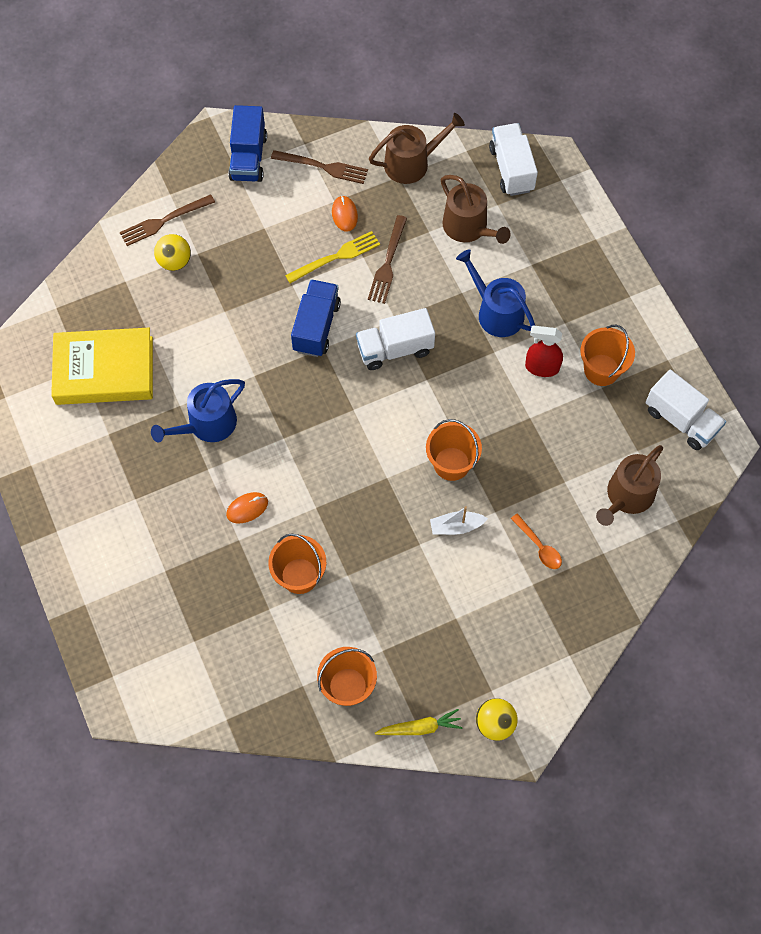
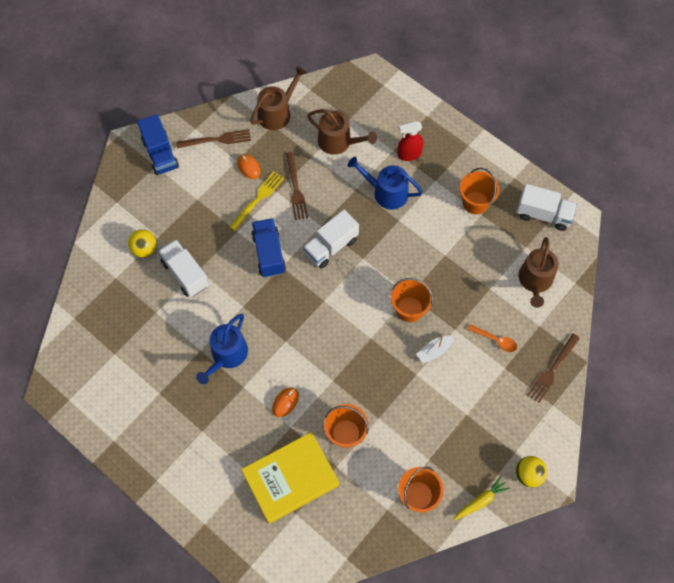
camera: 25 degrees left, 0 degrees up
(104, 370) = (133, 348): yellow book -> yellow book (290, 479)
(163, 221) = (122, 223): brown fork -> brown fork (552, 370)
(511, 169) = (347, 90): white truck -> white truck (185, 274)
(541, 367) = (435, 217): red spray bottle -> red spray bottle (409, 154)

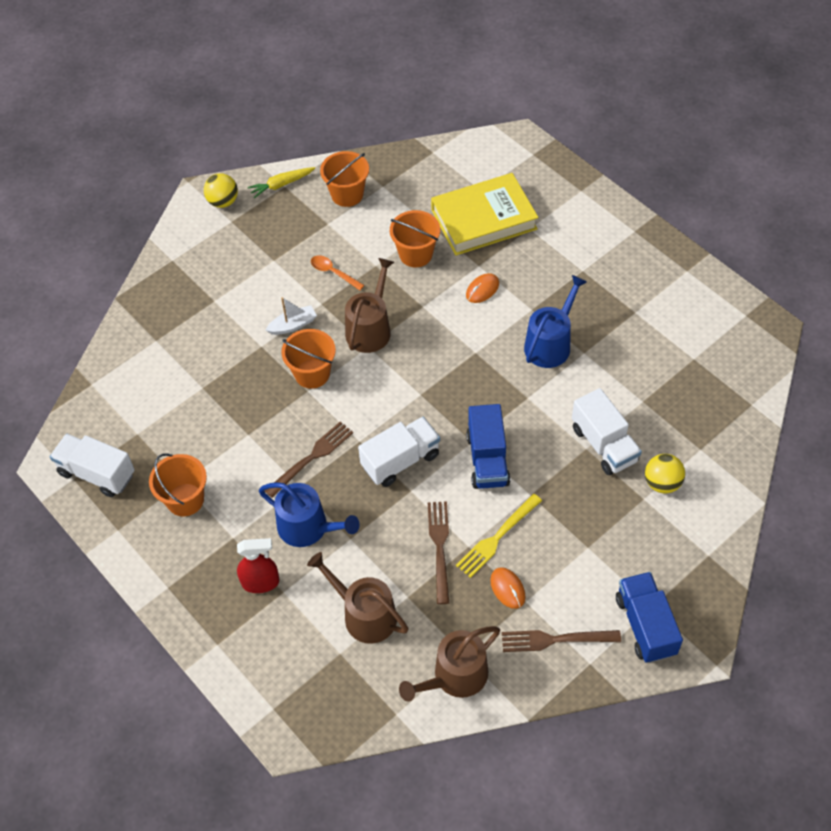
camera: 170 degrees left, 10 degrees down
(495, 340) = (215, 330): orange spoon -> orange spoon (333, 273)
(535, 281) = (141, 391): brown watering can -> brown watering can (370, 328)
(552, 370) = (158, 293): brown fork -> brown fork (312, 457)

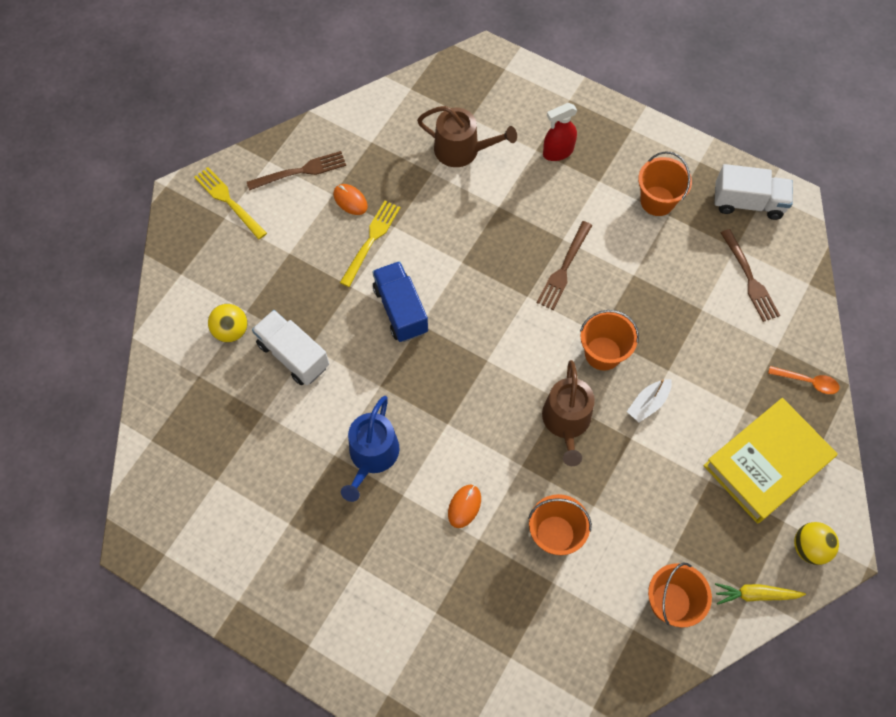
camera: 160 degrees right, 10 degrees up
(281, 185) = (755, 594): yellow carrot -> yellow carrot turned 135 degrees counterclockwise
(308, 527) = (539, 206): blue watering can -> none
(333, 273) = (636, 482): orange spoon -> orange spoon (807, 381)
(400, 460) = (481, 287): white truck -> none
(439, 547) = (419, 219): brown fork -> brown fork (750, 279)
(455, 676) = (373, 124): brown watering can -> none
(484, 219) = (493, 610): yellow book -> yellow book (766, 463)
(645, 625) = (228, 201): blue truck -> yellow fork

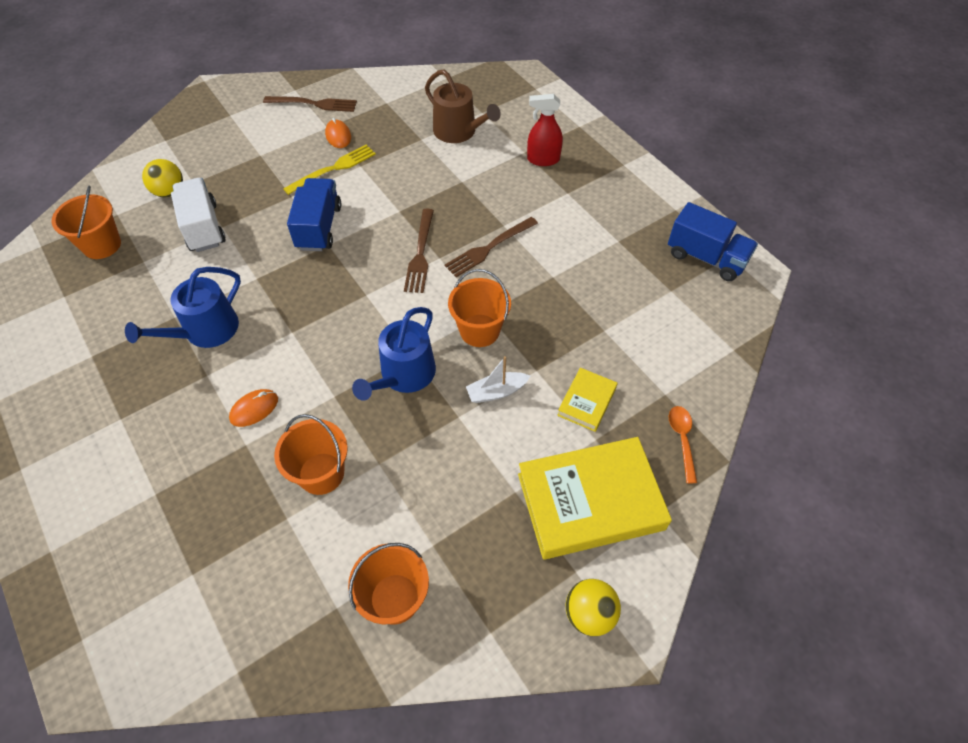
camera: 25 degrees right, 10 degrees down
(228, 201) = (242, 105): yellow fork -> none
(566, 421) = (404, 375): brown watering can -> blue watering can
(657, 201) = (614, 226): orange bucket -> orange bucket (102, 245)
(721, 381) = (586, 402): none -> yellow book
(748, 202) = (706, 258): white truck -> blue truck
(750, 279) = (671, 322): brown fork -> brown fork (420, 254)
(755, 594) = (495, 636): yellow carrot -> none
(807, 381) = (682, 440): orange spoon -> orange spoon turned 135 degrees counterclockwise

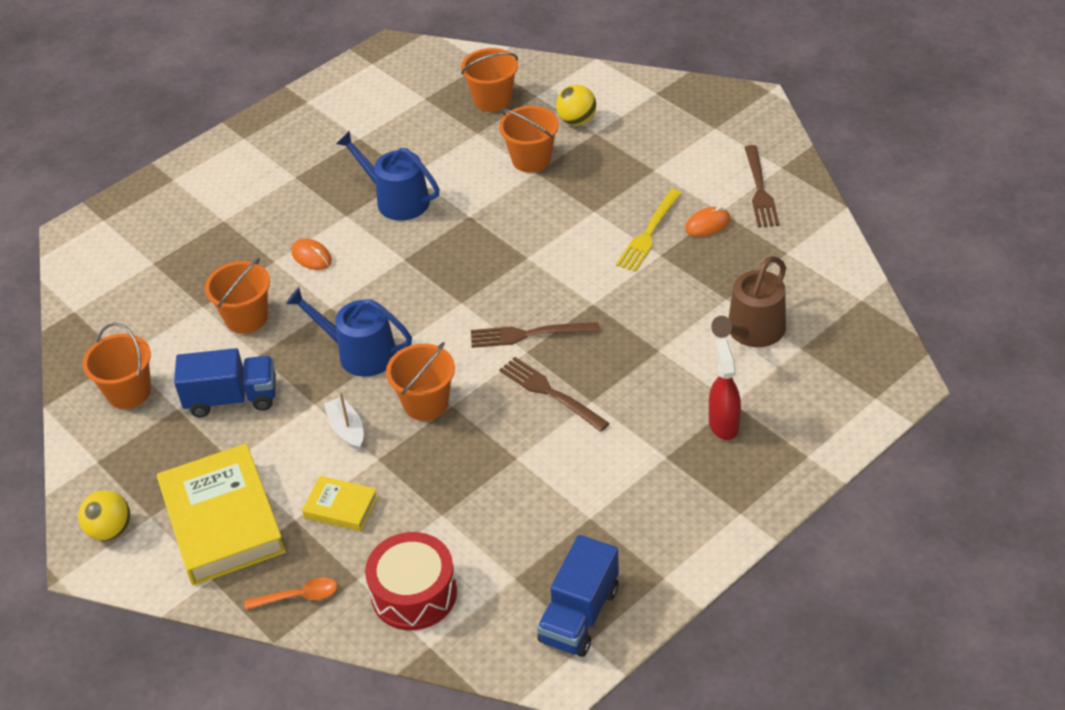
camera: 85 degrees right, 10 degrees down
(203, 227) = (531, 159): white truck -> orange bucket
(319, 227) = (551, 244): blue truck -> blue truck (232, 398)
(334, 168) = (648, 234): yellow fork -> yellow fork turned 75 degrees clockwise
(682, 355) = (414, 593): none -> red drum

